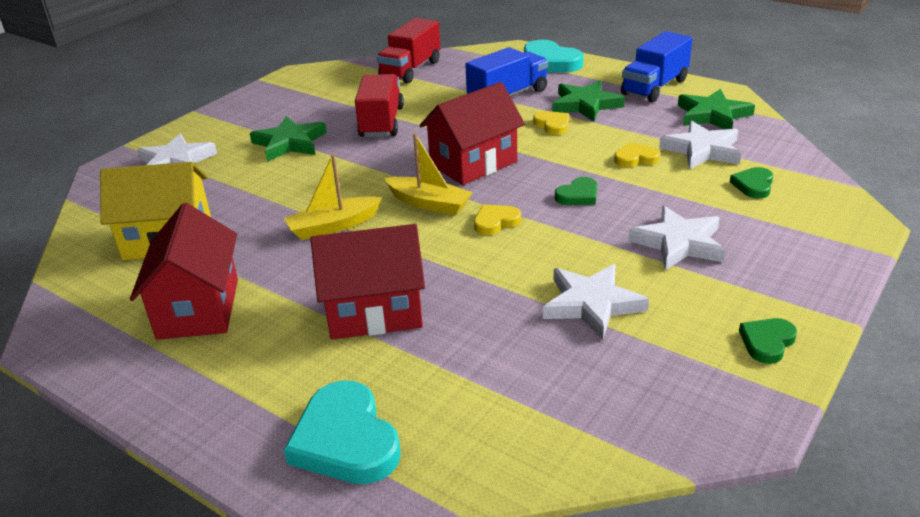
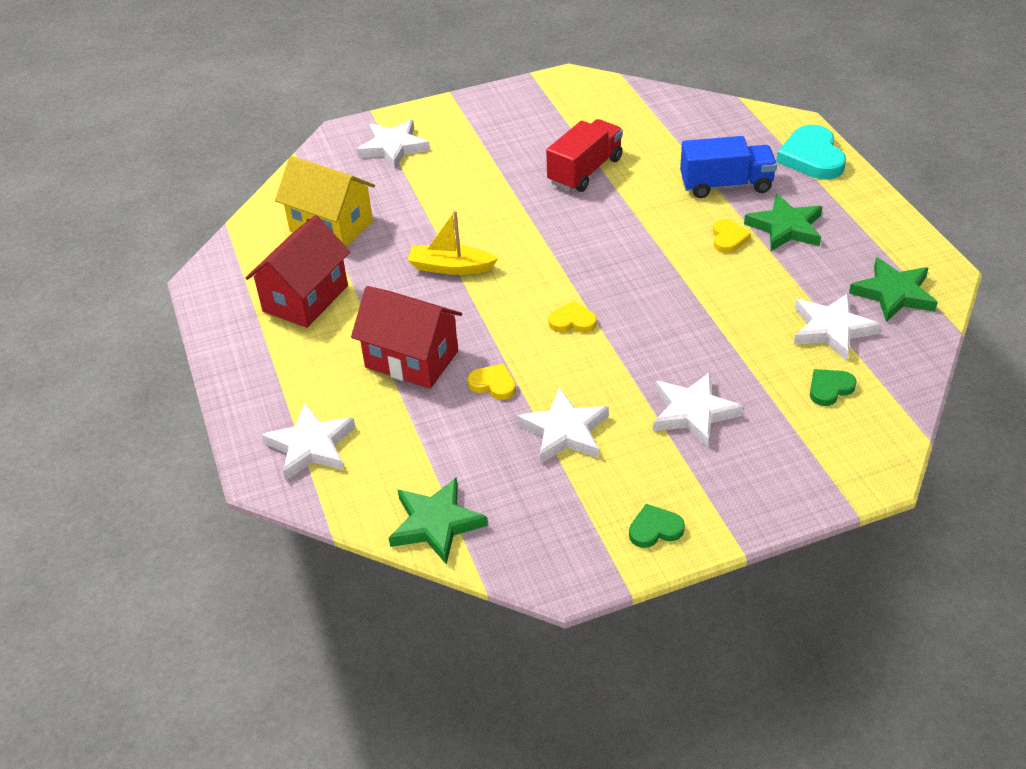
camera: 35 degrees right, 10 degrees up
(289, 143) = (492, 163): green star -> green star (436, 523)
(345, 440) = (311, 446): turquoise heart -> white star
(410, 70) = (671, 114): red truck -> none
(429, 203) = (540, 278): yellow boat -> none
(473, 163) = (615, 252): red house -> none
(578, 195) = (665, 326): green heart -> none
(635, 158) = (759, 310): yellow heart -> yellow heart (493, 384)
(654, 87) = (879, 234): blue truck -> none

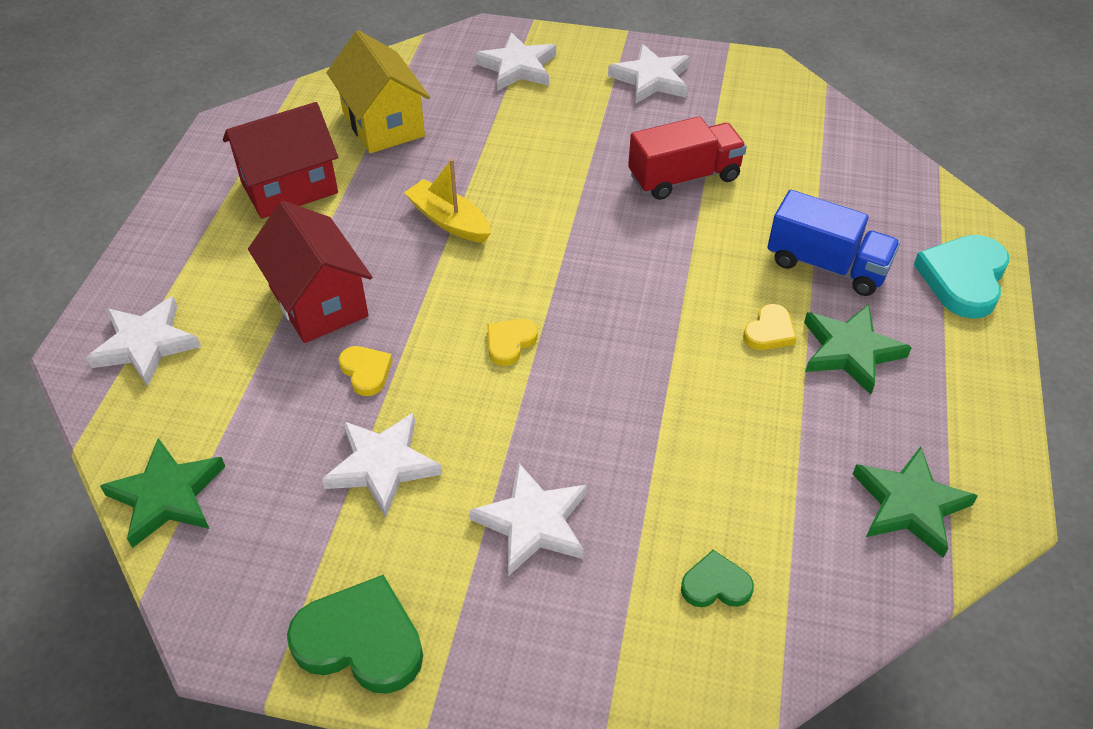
camera: 30 degrees right, 5 degrees up
(572, 321) = (510, 343): yellow heart -> yellow heart turned 90 degrees counterclockwise
(655, 529) = (361, 640): green heart -> green heart, size x1.84
(831, 329) = (788, 509): white star -> white star (651, 79)

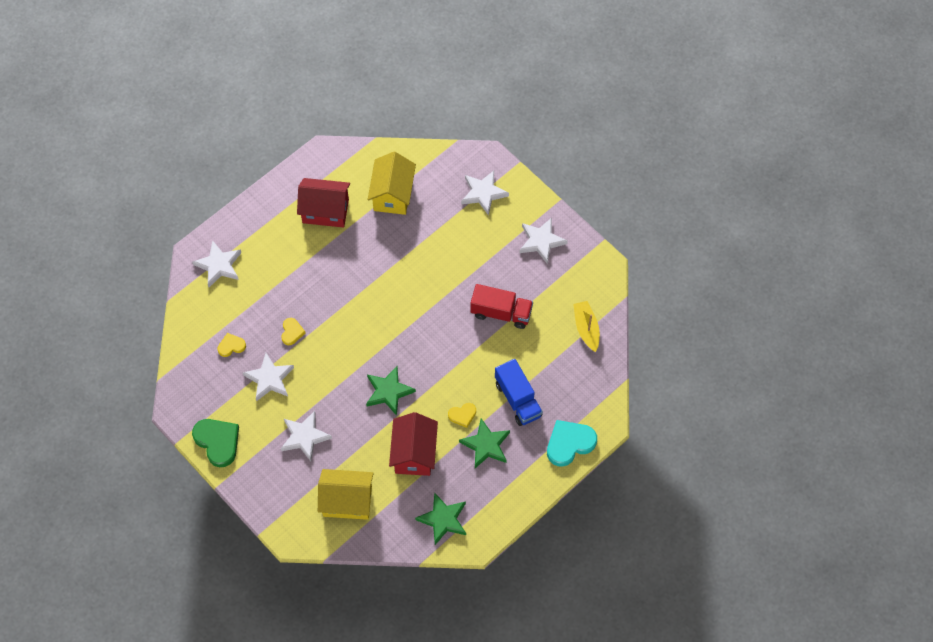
camera: 35 degrees right, 15 degrees up
(167, 496) = (189, 343): green star -> green star (388, 391)
(318, 302) = (296, 285): red house -> red house (414, 453)
(449, 221) = (379, 273): yellow boat -> yellow boat (586, 328)
(510, 343) = (356, 354): yellow heart -> yellow heart (231, 346)
(715, 585) = (347, 501): green heart -> yellow house

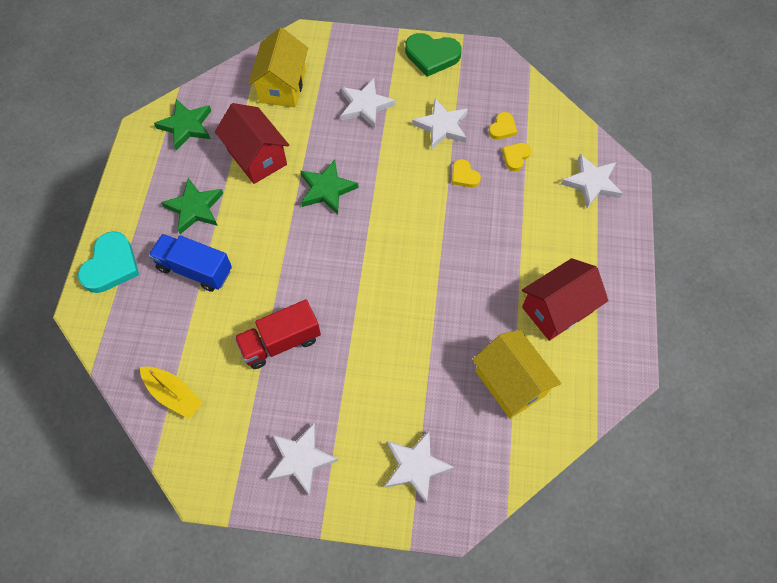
camera: 140 degrees right, 0 degrees up
(347, 501) = (282, 86): yellow house -> yellow house turned 45 degrees counterclockwise
(462, 415) = (239, 218): yellow heart -> yellow heart (515, 157)

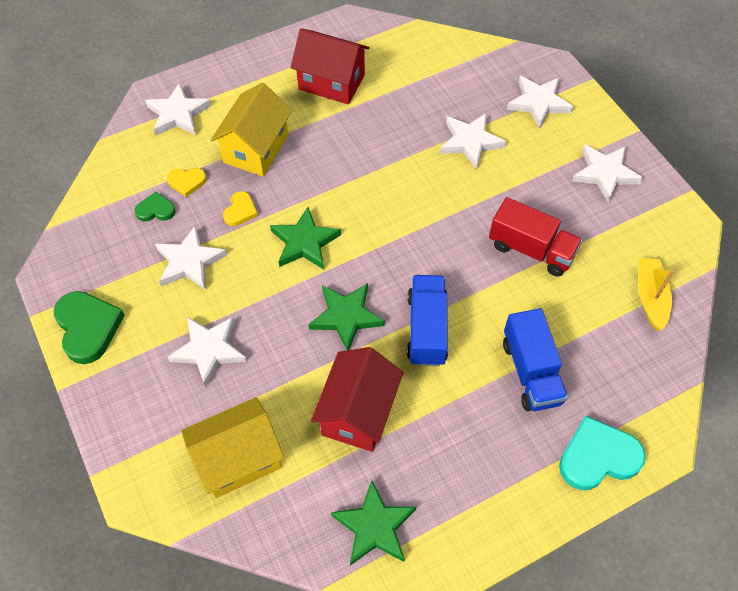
camera: 125 degrees left, 5 degrees down
(195, 208) = (468, 427): green star -> green star (304, 242)
(278, 229) = (426, 329): none -> blue truck
(414, 374) = (470, 142): none -> white star
(502, 128) = (155, 210): yellow heart -> green heart
(510, 383) = (421, 81): yellow house -> yellow house (256, 149)

